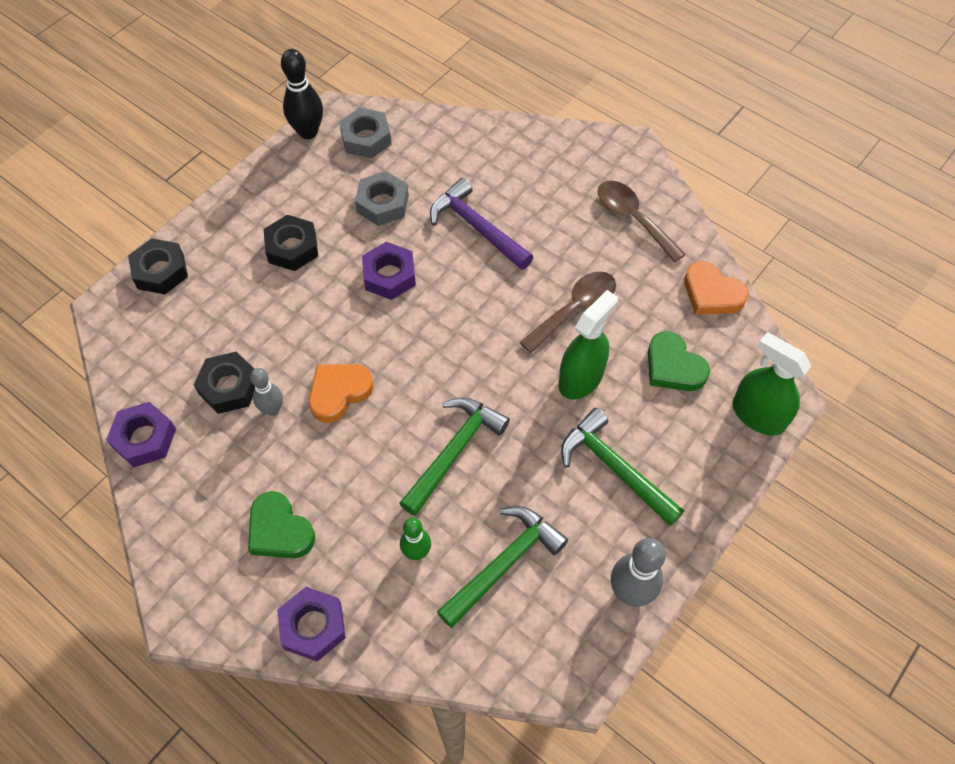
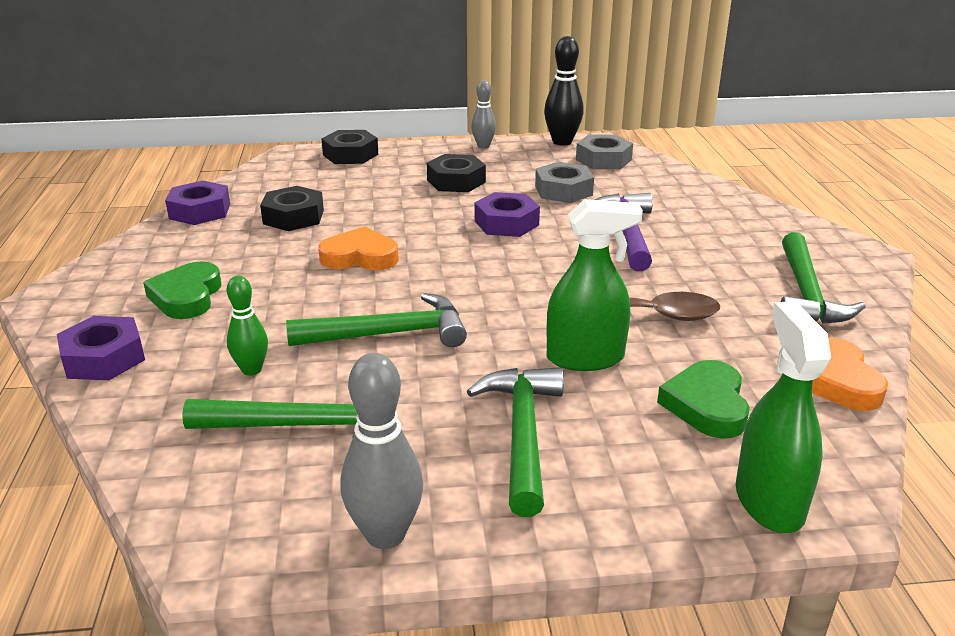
camera: 45 degrees right, 30 degrees down
(272, 409) = (300, 240): grey bowling pin -> grey bowling pin (483, 146)
(633, 219) = (806, 294): brown spoon -> green hammer

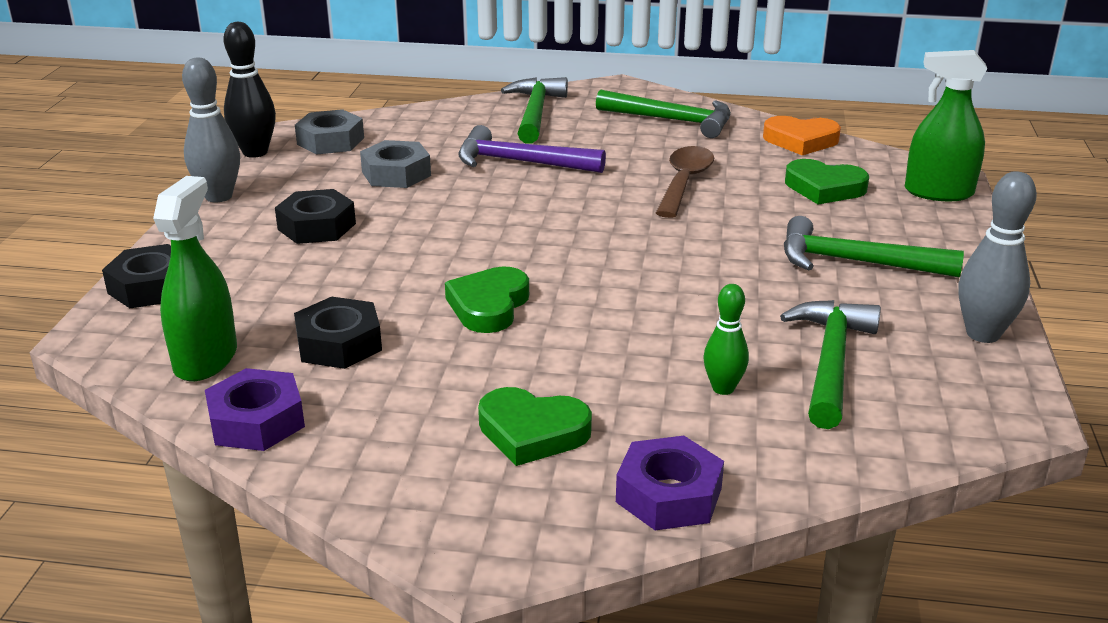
camera: 75 degrees left, 0 degrees up
(360, 257) = (489, 306): orange heart -> green heart
(389, 334) = (674, 304): green hammer -> green hammer (535, 113)
(483, 146) = (219, 196): grey bowling pin -> grey bowling pin, size x1.58
(506, 223) = (457, 214): purple nut -> none
(585, 358) = (746, 219): green spray bottle -> green spray bottle (206, 359)

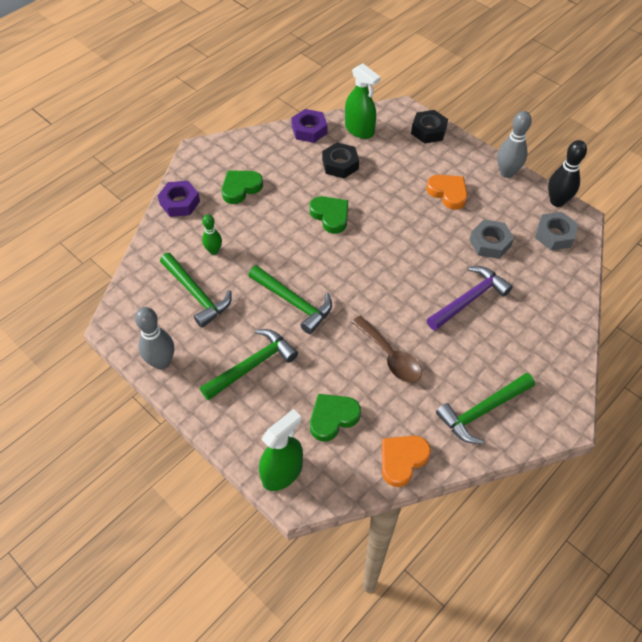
camera: 125 degrees right, 25 degrees up
(317, 226) = (448, 193): black nut -> orange heart
(535, 113) = (542, 346): green hammer -> green hammer (294, 302)

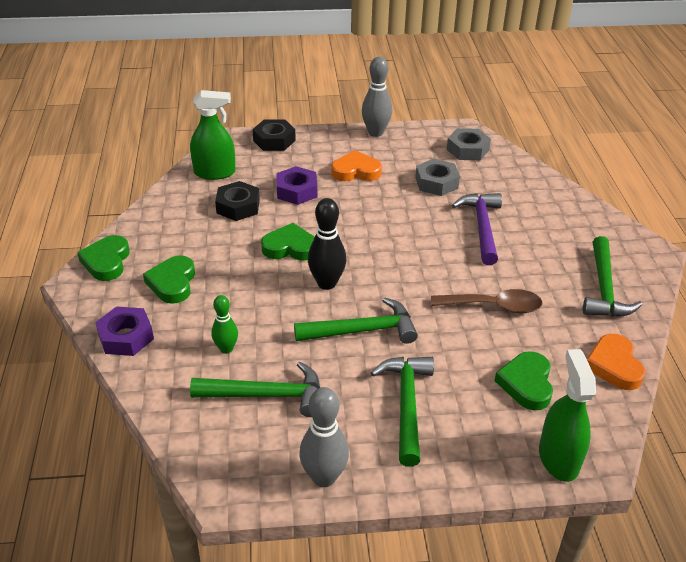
camera: 50 degrees left, 15 degrees down
(227, 148) = (106, 261): none -> green heart
(309, 130) = (168, 199): purple nut -> purple nut (296, 191)
(557, 201) = (436, 129): black bowling pin -> black bowling pin (327, 283)

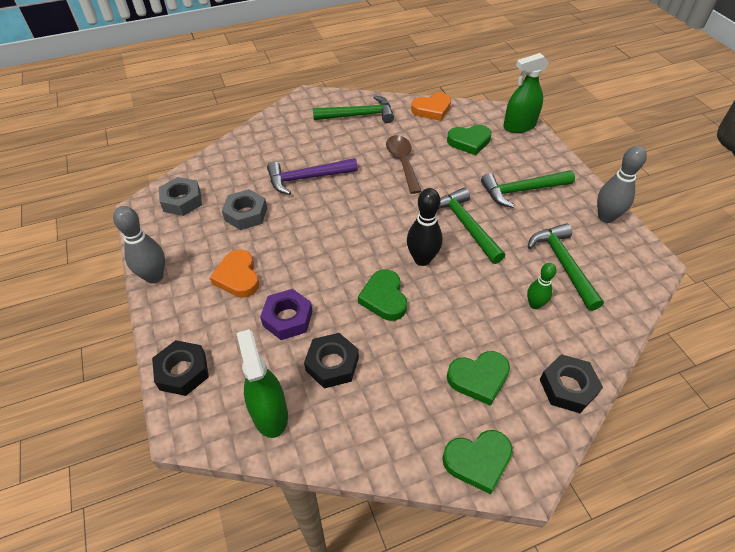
camera: 105 degrees left, 10 degrees up
(126, 337) = (567, 387): purple nut -> black nut

